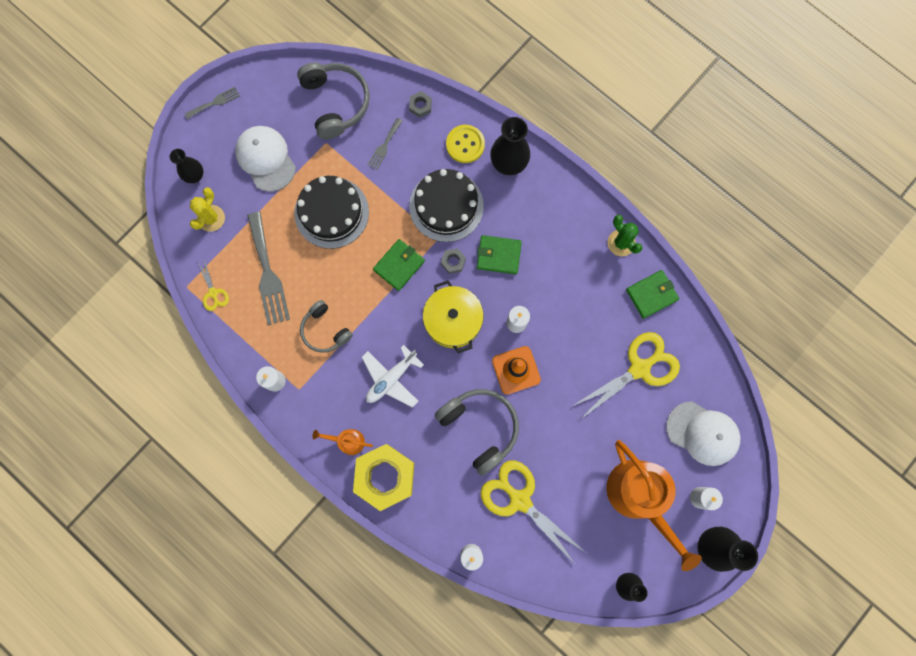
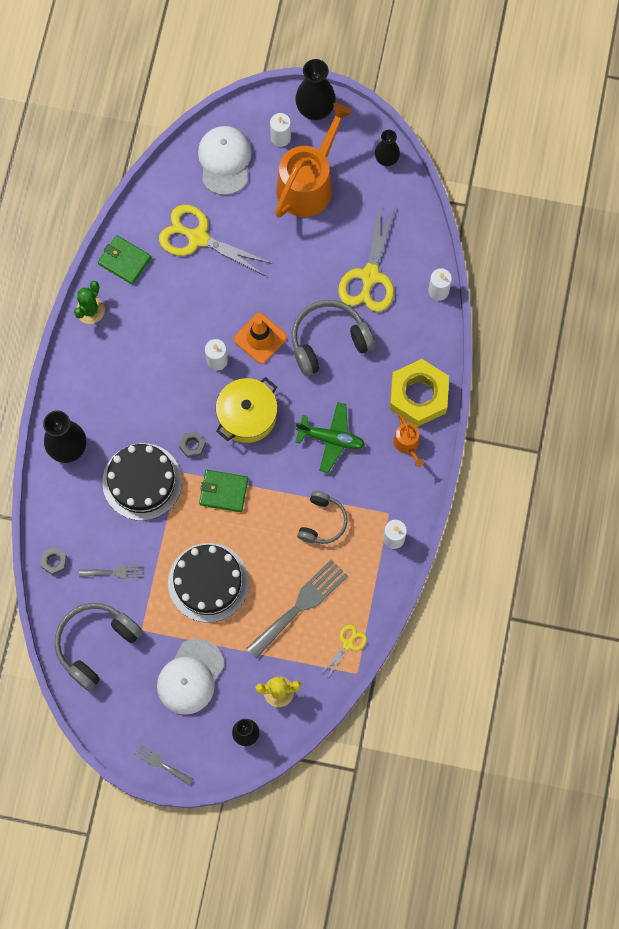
camera: 120 degrees left, 5 degrees down
(391, 378) = (331, 439): white plane -> green plane
(465, 144) = (71, 498): yellow button -> none
(480, 427) = (328, 341): grey headphones -> grey headphones turned 45 degrees clockwise
(498, 255) = (163, 409): green wallet -> none

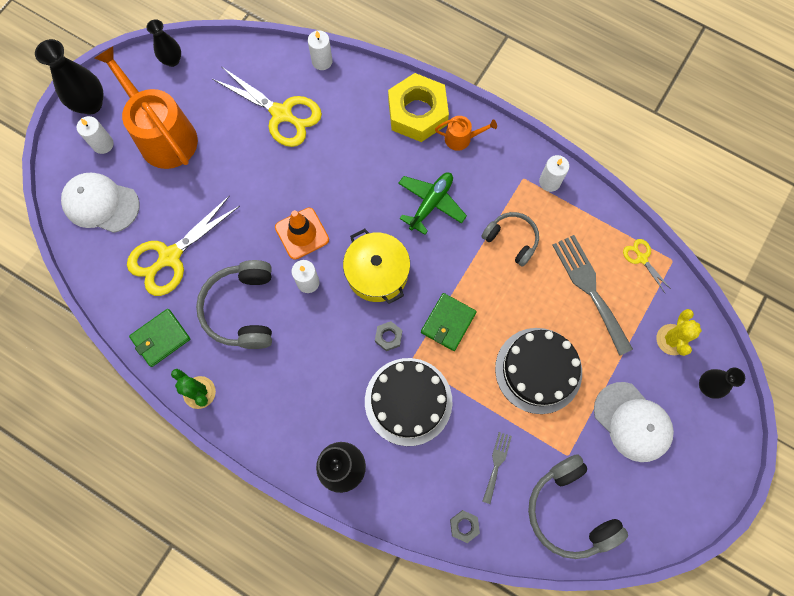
camera: 70 degrees left, 0 degrees up
(161, 764) = (717, 483): grey fork -> none
(328, 341) = (331, 172): grey headphones -> grey headphones (242, 309)

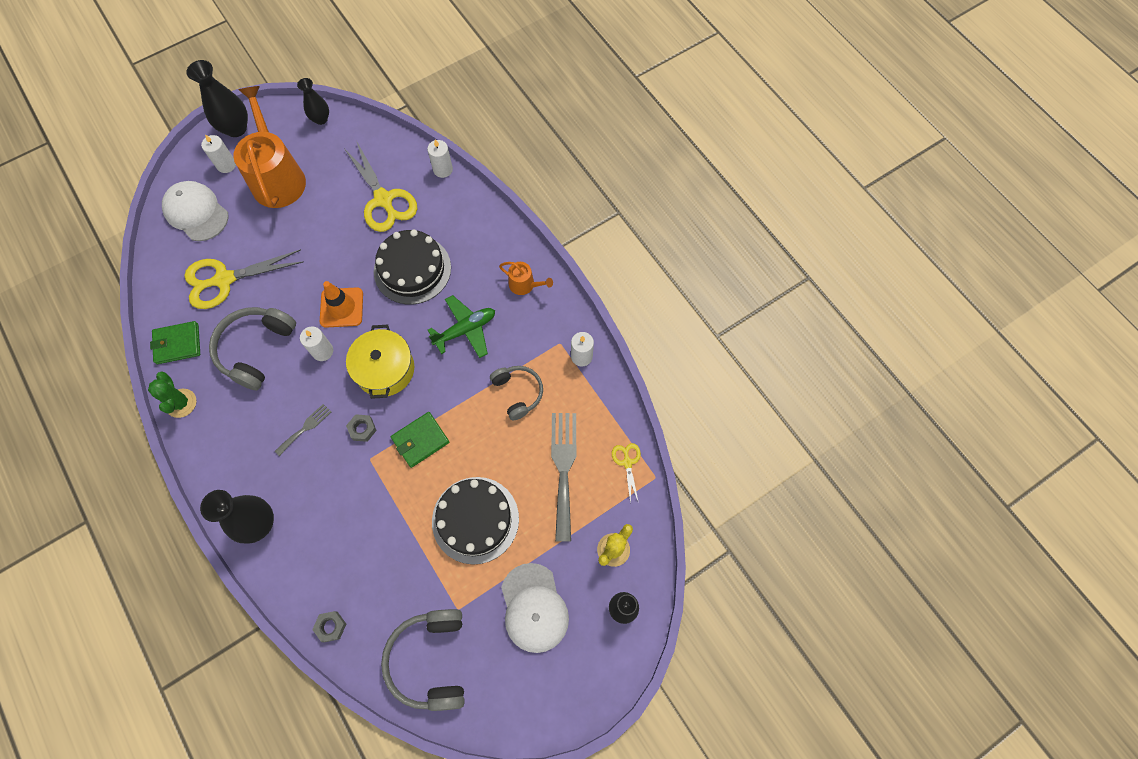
camera: 25 degrees right, 5 degrees down
(408, 401) = (347, 493): black cake -> black cake (412, 269)
(417, 113) = (499, 247): yellow nut -> none
(496, 464) = (390, 586): grey fork -> grey fork (305, 428)

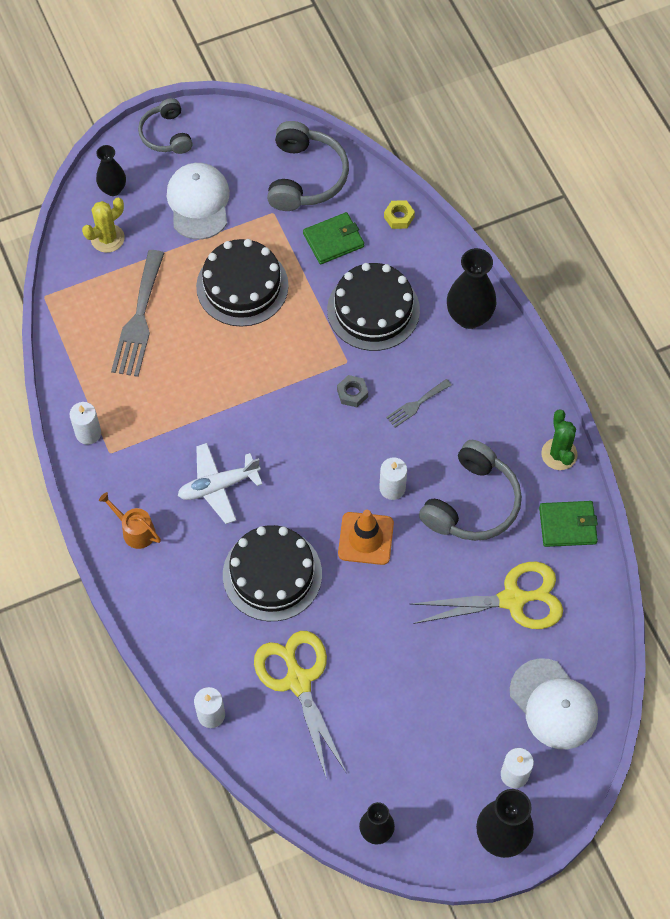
camera: 170 degrees left, 5 degrees down
(277, 178) = (442, 740): orange watering can -> none
(331, 626) = (399, 217): grey nut -> yellow nut
(349, 515) = (373, 310): none -> black cake
(385, 369) = (320, 455): yellow pot -> none
(420, 440) = (289, 371): green wallet -> green wallet (333, 240)
(465, 330) = (218, 486): green plane -> white plane
(518, 393) = (171, 404): grey headphones -> grey headphones (166, 134)
(627, 462) = (69, 315): yellow scissors -> none

